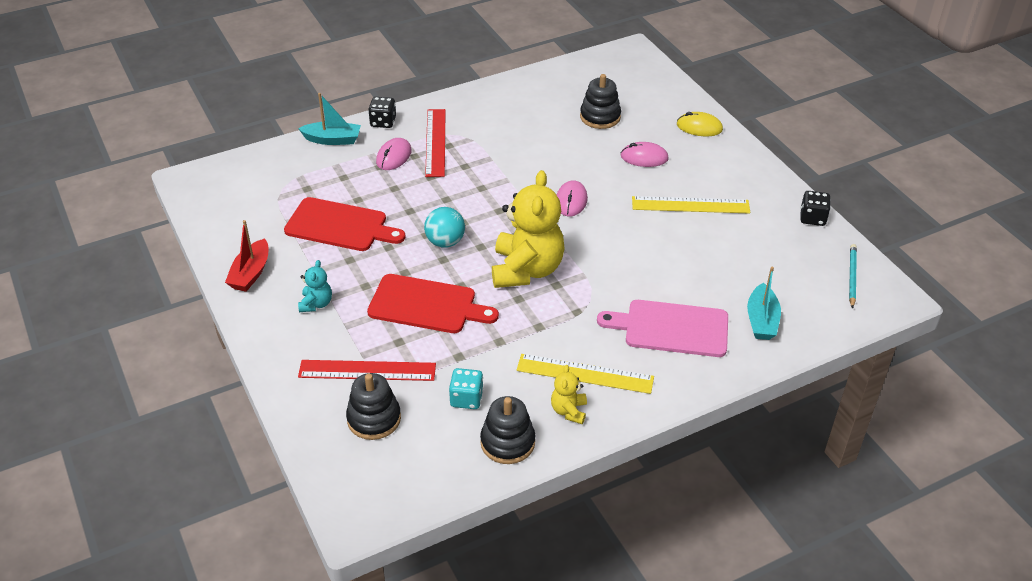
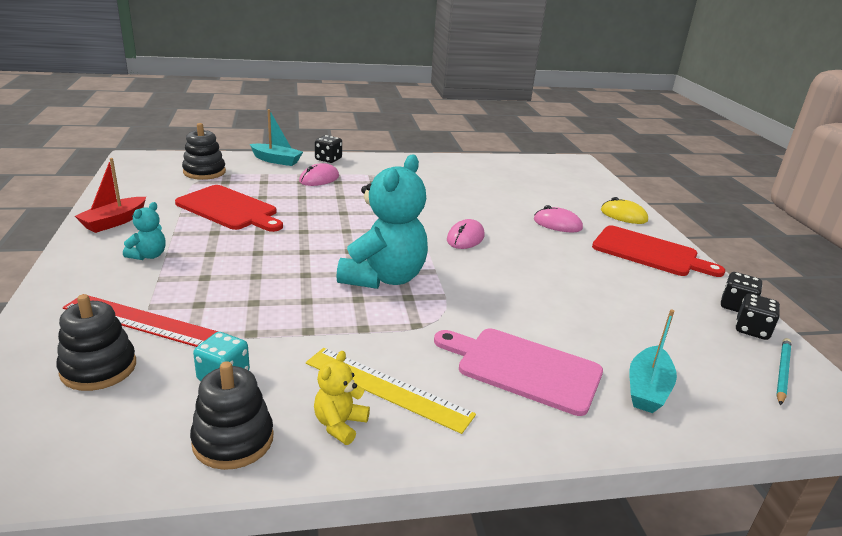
camera: 15 degrees right, 15 degrees down
(426, 305) = (256, 281): red cutting board -> red cutting board (649, 252)
(435, 142) = (363, 178): red ruler -> none
(445, 242) = (317, 240): turquoise ball -> none
(526, 270) = (384, 278): yellow teddy bear -> turquoise teddy bear
(600, 117) = (526, 191): black stacking toy -> black stacking toy (204, 172)
(690, 205) = (592, 266): yellow ruler -> none
(827, 241) = (752, 330): none -> black dice

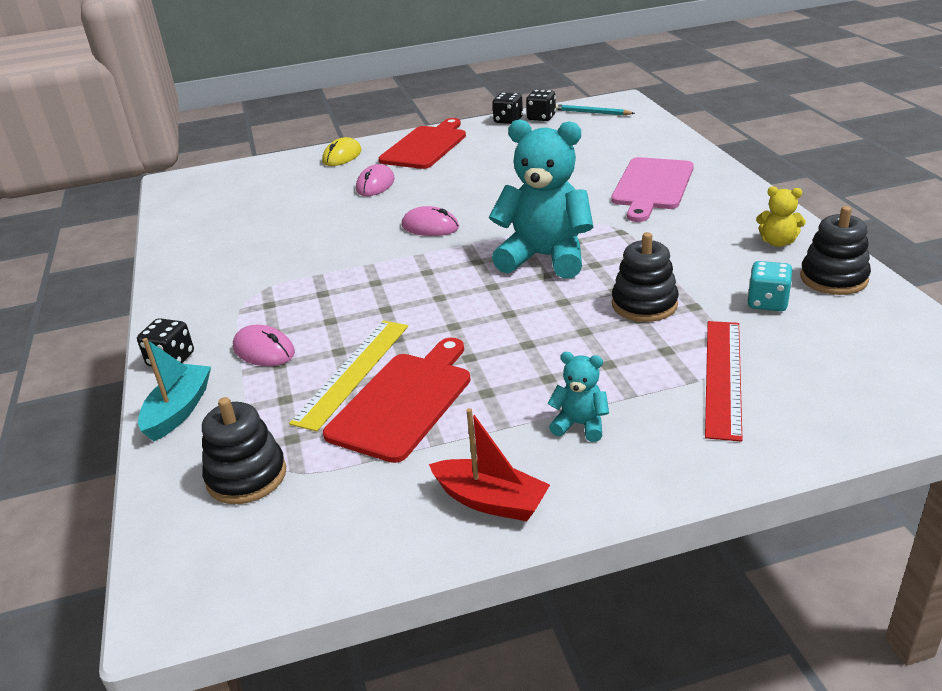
camera: 90 degrees left, 5 degrees up
(98, 368) = (814, 371): black stacking toy -> black stacking toy (644, 304)
(387, 388) = (720, 231): yellow ruler -> yellow ruler (353, 372)
(647, 389) = (644, 148): turquoise boat -> none

